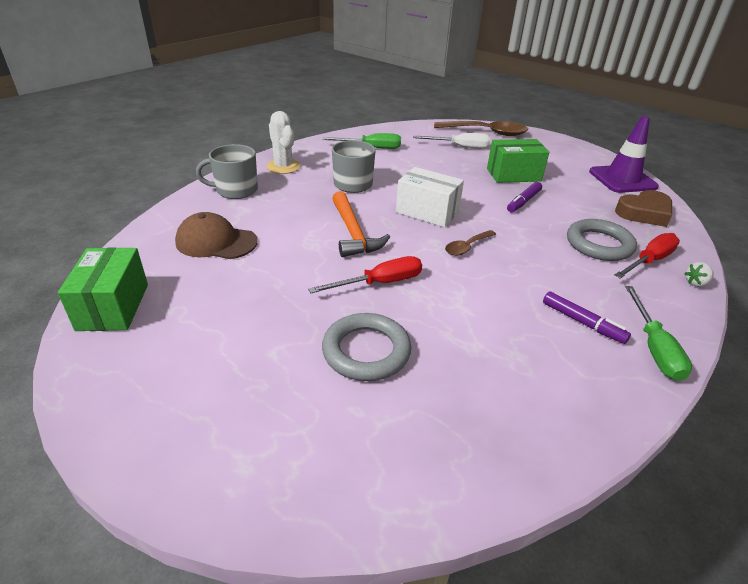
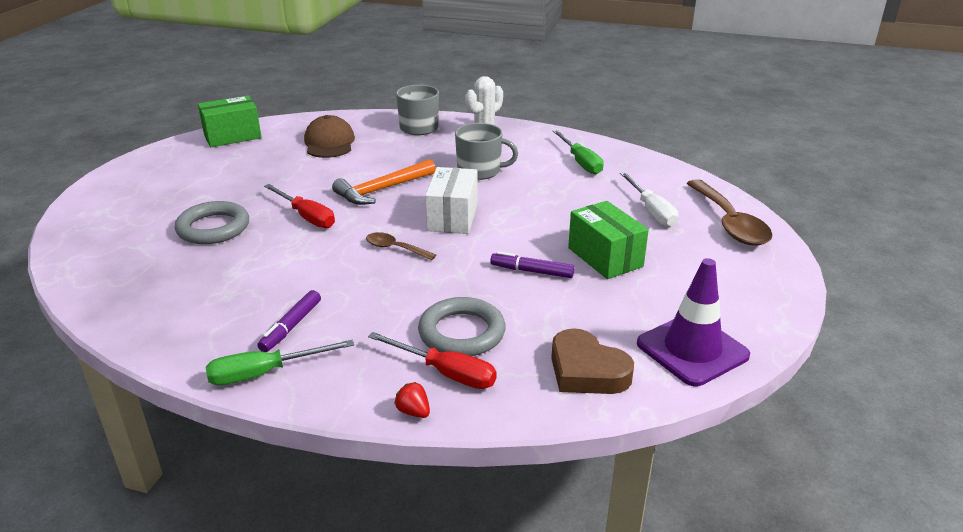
camera: 70 degrees right, 5 degrees down
(696, 283) = (413, 412): white strawberry -> red strawberry

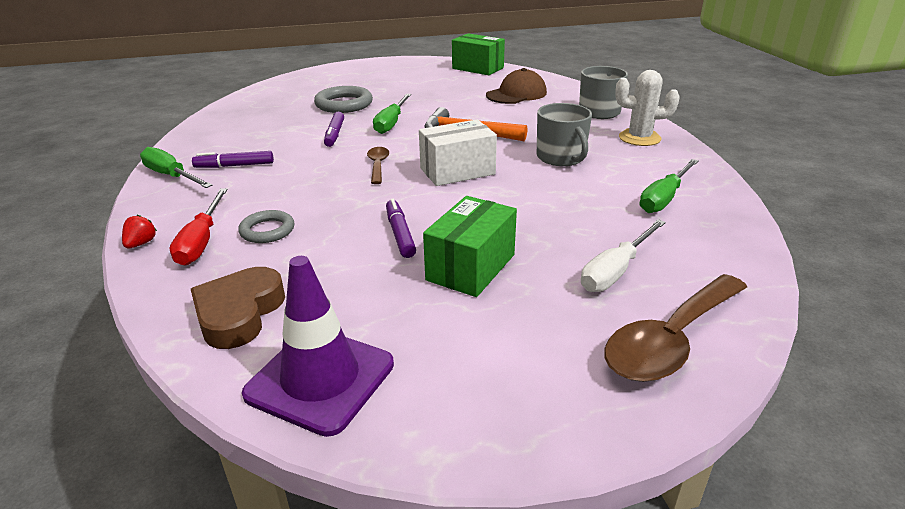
camera: 60 degrees right, 0 degrees up
(290, 252) = (335, 134): none -> purple marker
(306, 217) = (391, 123): red screwdriver -> green screwdriver
(462, 333) = (267, 230): grey ring -> grey ring, size x0.62

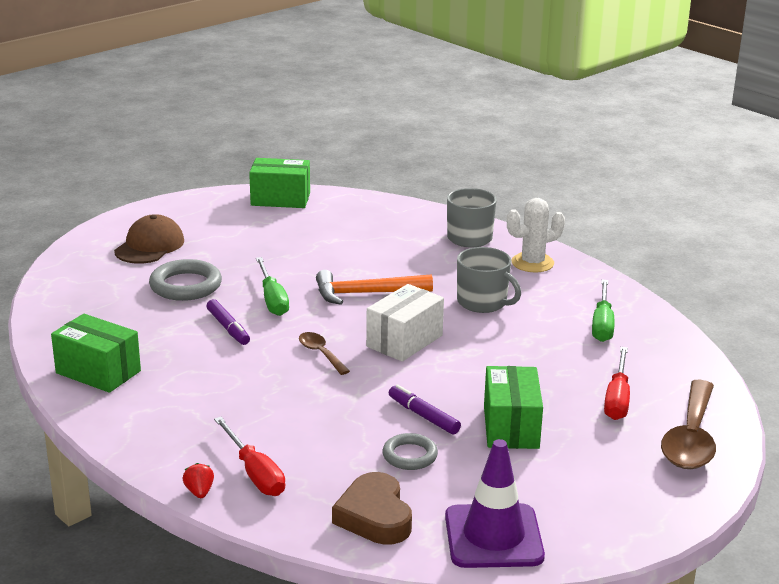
camera: 30 degrees left, 5 degrees down
(172, 176) = (118, 421): green screwdriver -> none
(210, 142) = (98, 372): none -> green box
(235, 166) = (171, 391): purple marker -> none
(267, 230) = (302, 446): grey ring -> grey ring (410, 455)
(516, 94) = (364, 230): brown cap -> brown cap (150, 246)
(616, 270) = (617, 398): white screwdriver -> red screwdriver

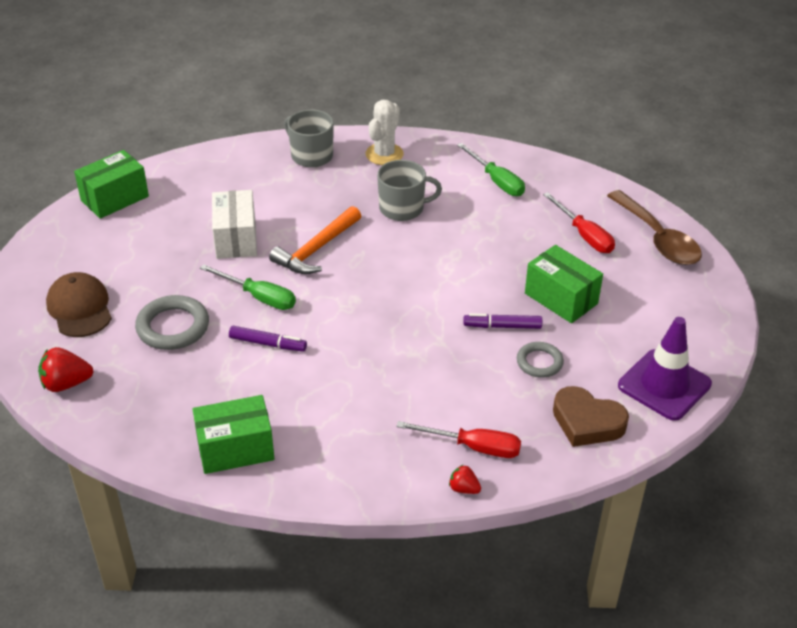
camera: 45 degrees left, 15 degrees up
(69, 280) = (66, 384): none -> red strawberry
(320, 353) = (365, 321): brown spoon -> none
(404, 341) = (402, 274): white box -> white box (236, 239)

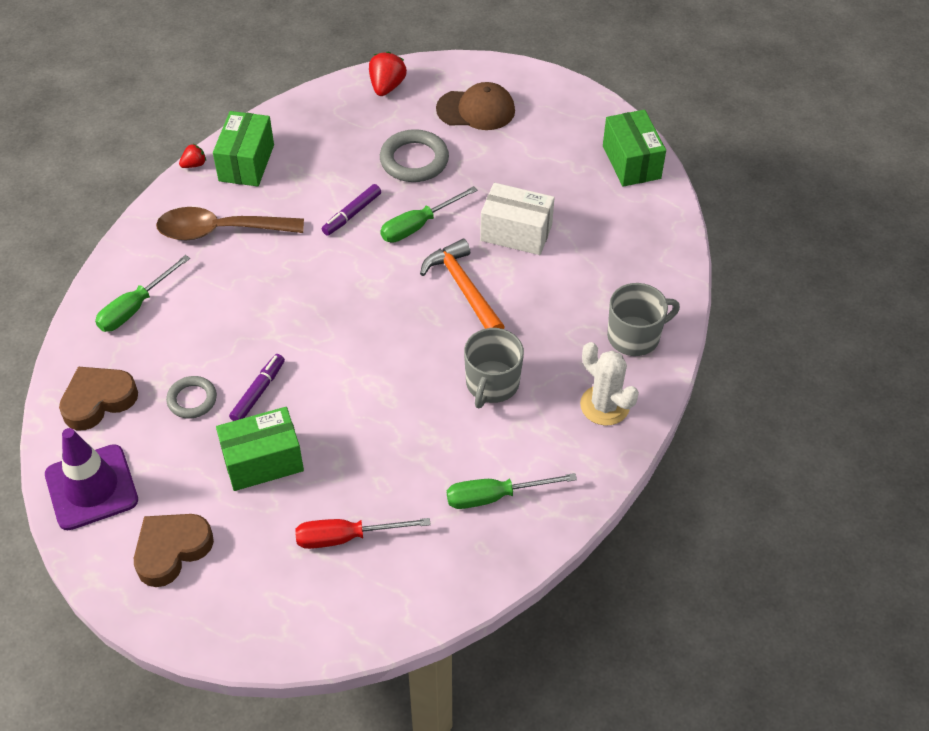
camera: 115 degrees right, 10 degrees up
(464, 489) = (100, 284): red strawberry -> red strawberry (194, 164)
(473, 447) = (135, 307): red screwdriver -> green screwdriver
(657, 238) = (295, 613): brown spoon -> brown spoon (220, 231)
(671, 315) = (171, 550): none -> brown heart

